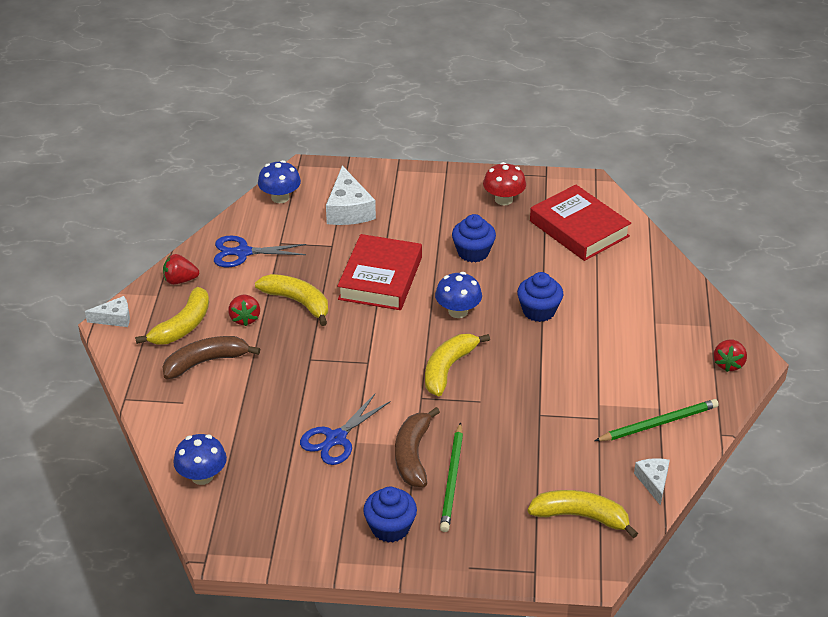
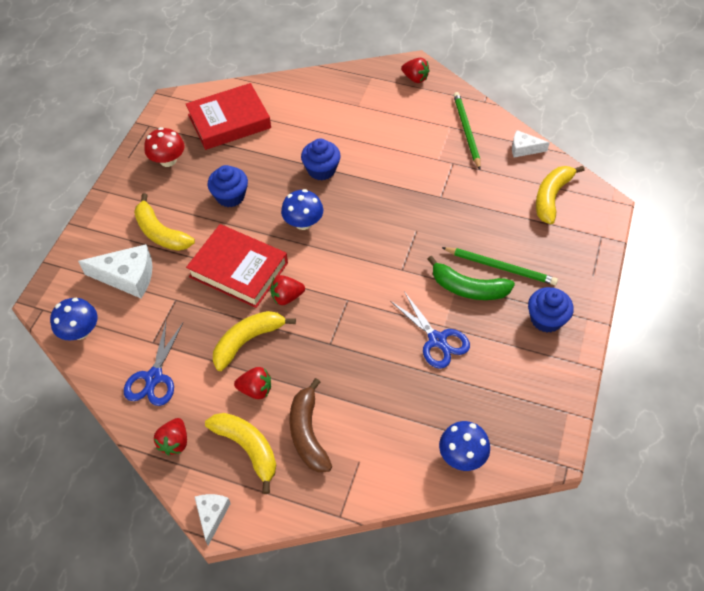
camera: 75 degrees left, 15 degrees up
(357, 318) = (287, 297): none -> red strawberry
(413, 455) = (468, 288): brown banana -> green banana
(448, 369) = (372, 244): yellow banana -> yellow banana (161, 233)

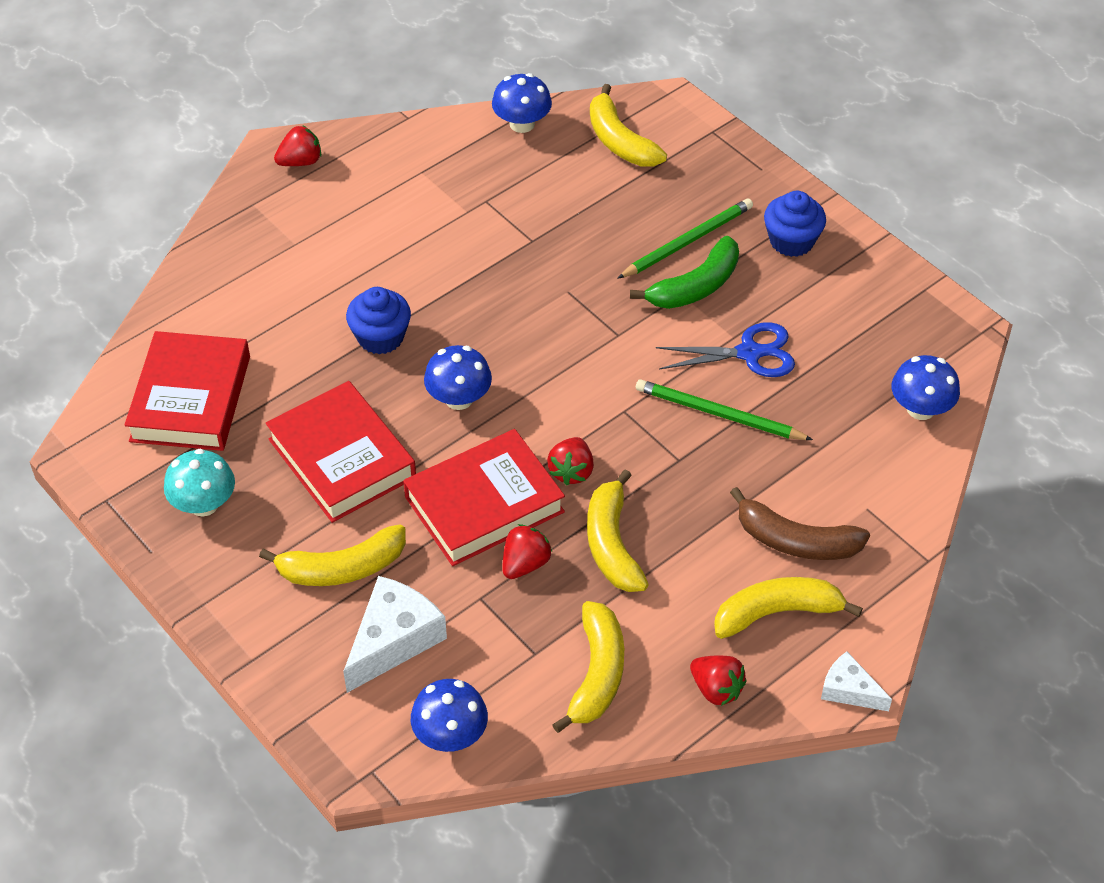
camera: 60 degrees left, 5 degrees down
(154, 378) = (597, 674): blue scissors -> yellow banana
(168, 160) = (204, 504): red mushroom -> turquoise mushroom
(230, 196) = (342, 458): blue cupcake -> red book
(256, 389) = (695, 567): red strawberry -> red strawberry (525, 564)
(466, 131) = (443, 160): green pencil -> green pencil (718, 414)
(524, 149) = (522, 124): white cheese -> blue mushroom

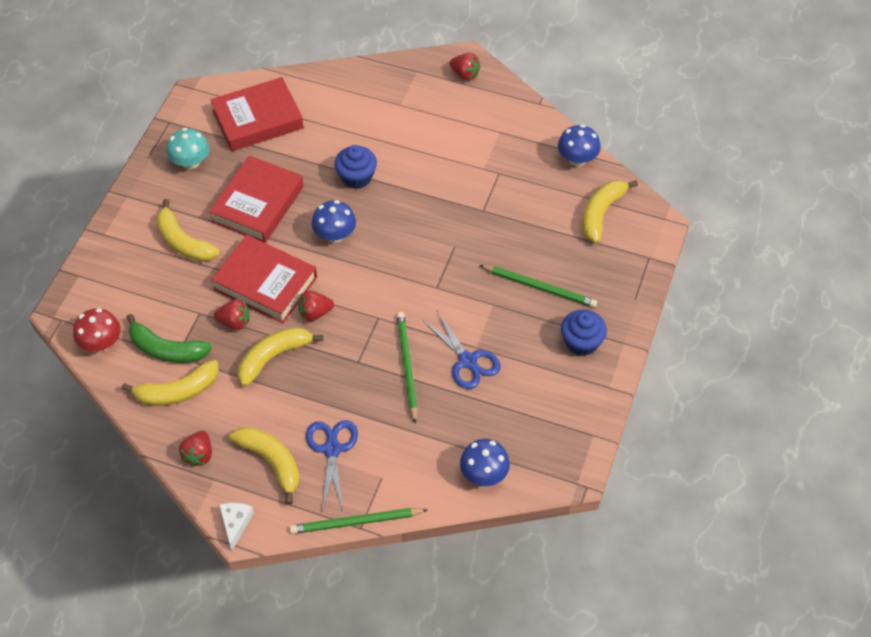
camera: 60 degrees right, 5 degrees up
(393, 640) = (149, 288): white cheese -> none
(450, 735) = (101, 343): blue mushroom -> red mushroom
(695, 286) = (504, 308): green banana -> green banana (166, 349)
(795, 541) = (332, 449): brown banana -> blue scissors
(918, 561) = (356, 522): none -> green pencil

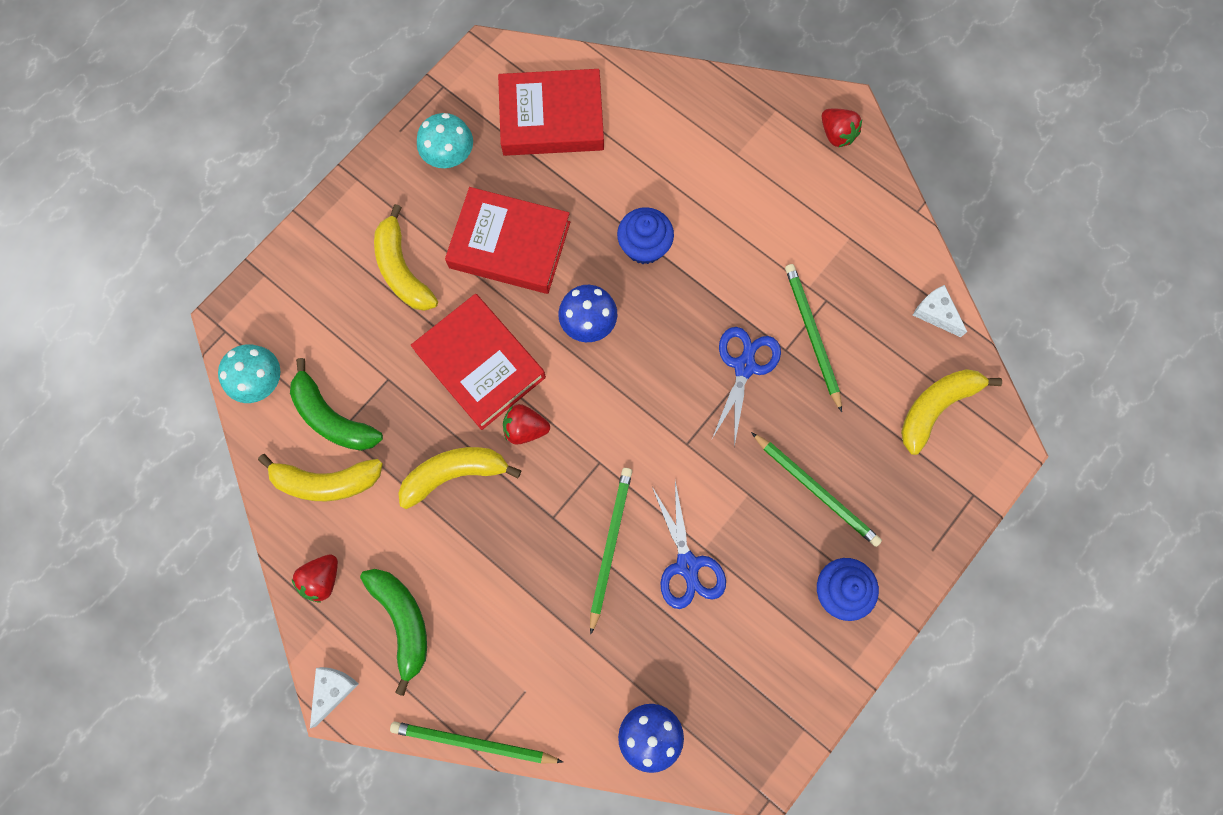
camera: 20 degrees right, 20 degrees up
(101, 343) = (260, 381): red mushroom -> turquoise mushroom
(234, 322) = (425, 407): red strawberry -> none
(258, 204) = (509, 245): red book -> red book turned 60 degrees clockwise
(271, 462) = (403, 621): yellow banana -> green banana
(332, 449) = (479, 630): blue scissors -> blue scissors (744, 366)
(497, 196) = (812, 335): none -> green pencil
(577, 159) = (935, 313): blue mushroom -> white cheese

